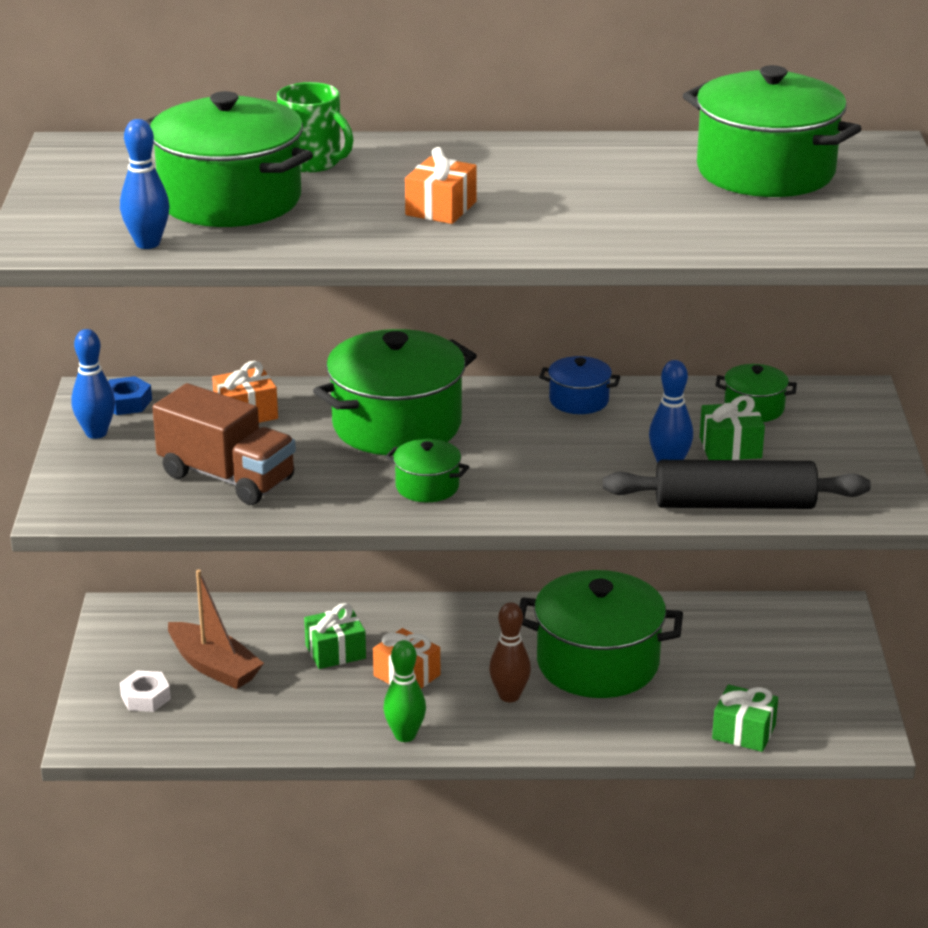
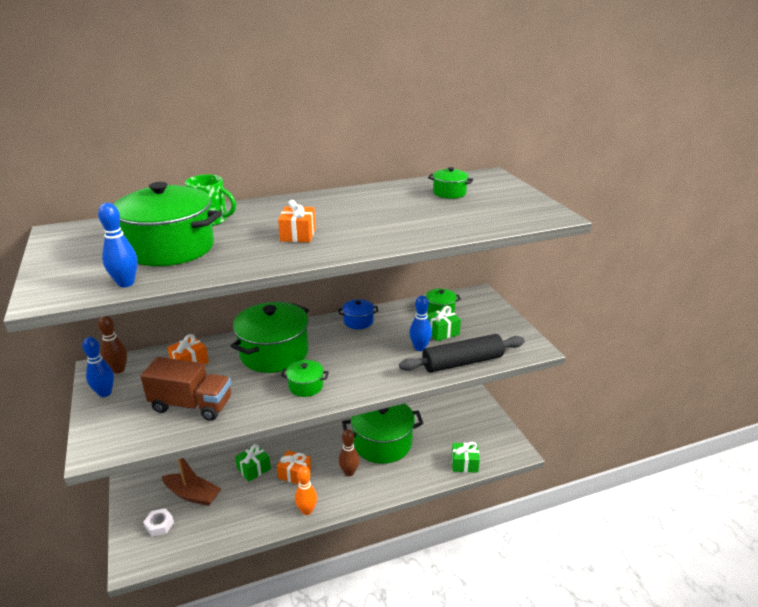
camera: 20 degrees left, 0 degrees up
(126, 402) = (118, 370): blue nut -> brown bowling pin
(405, 735) = (307, 510): green bowling pin -> orange bowling pin
(765, 171) = (449, 193): green pot -> green pot, size x0.47

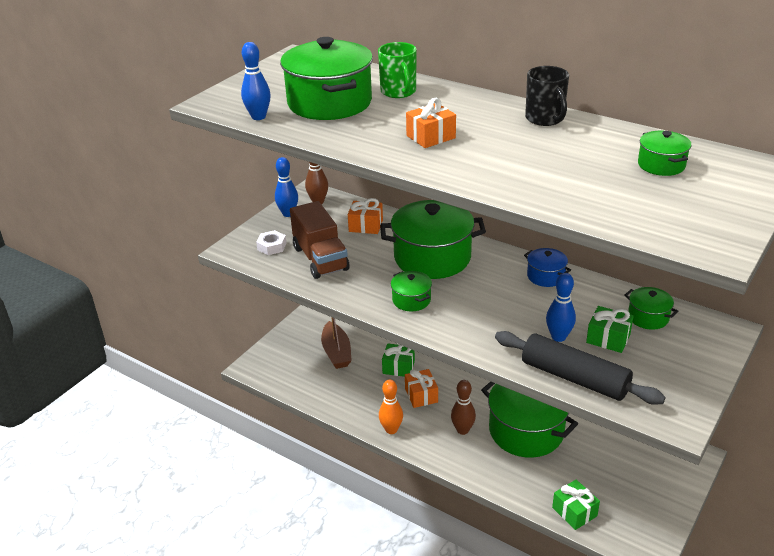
camera: 55 degrees right, 5 degrees up
(159, 525) = (293, 356): white nut -> white nut (272, 246)
(343, 197) = (545, 119): none -> black mug

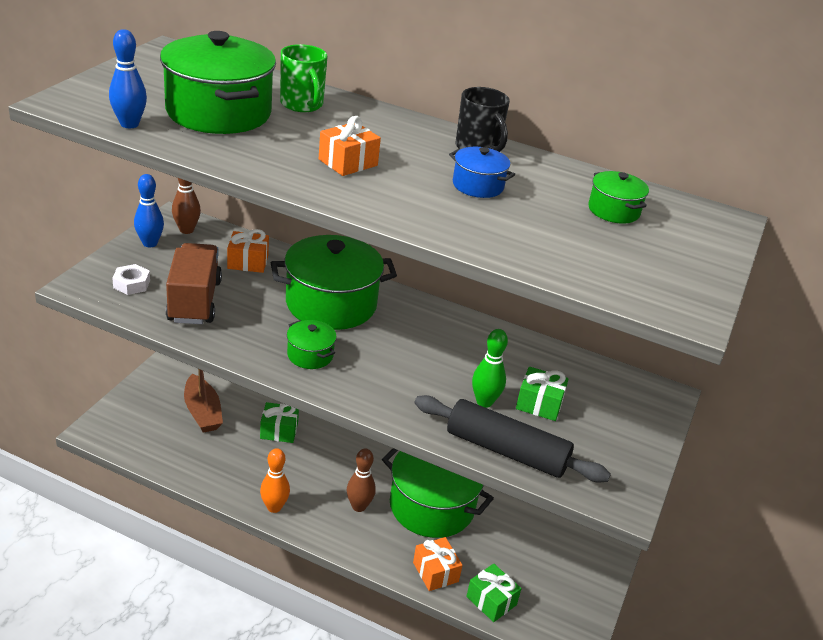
camera: 15 degrees left, 0 degrees up
(320, 259) = (194, 301): brown truck -> brown truck turned 150 degrees counterclockwise
(421, 395) = (308, 465): orange gift -> orange gift (435, 572)
(545, 276) = (463, 329): blue pot -> blue pot (478, 186)
(558, 337) = (484, 402): blue bowling pin -> green bowling pin
(648, 317) = (580, 380): green pot -> none

